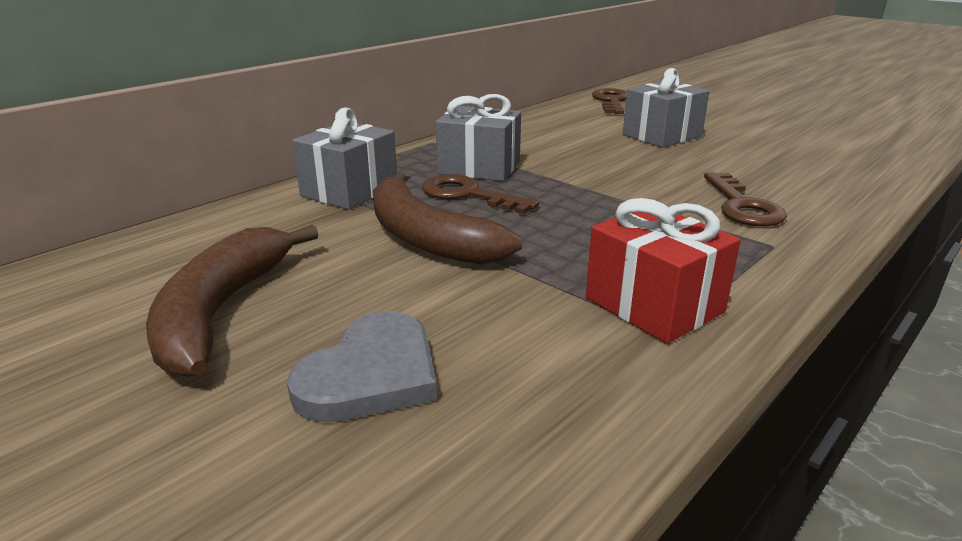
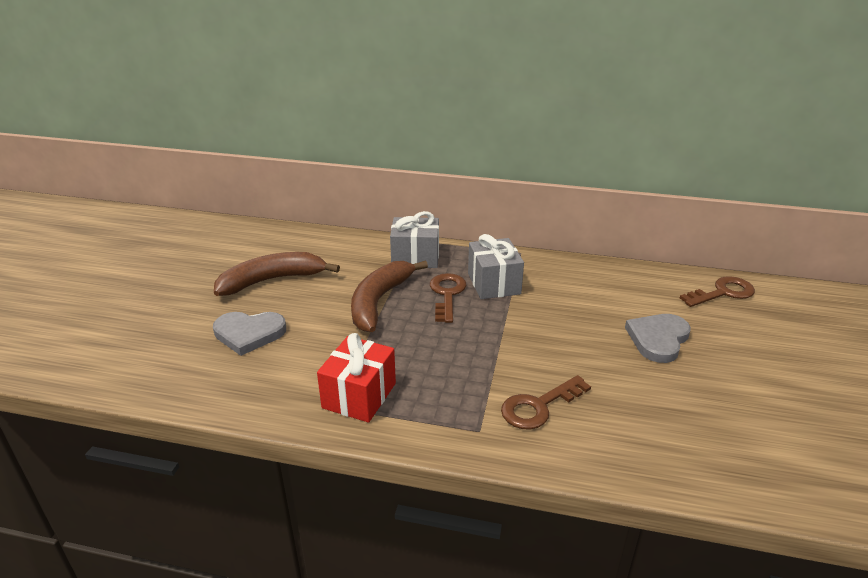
camera: 60 degrees right, 5 degrees up
(662, 136) = (658, 339): grey gift -> grey heart

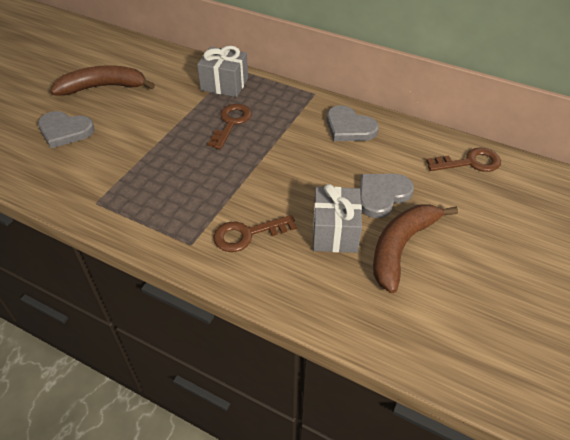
camera: 15 degrees right, 15 degrees up
(359, 395) = (118, 198): red gift -> none
(379, 301) = (174, 120): brown banana -> brown banana (401, 247)
(493, 284) = (274, 119): grey gift -> grey gift (335, 232)
(578, 279) = (349, 127): none -> grey heart

